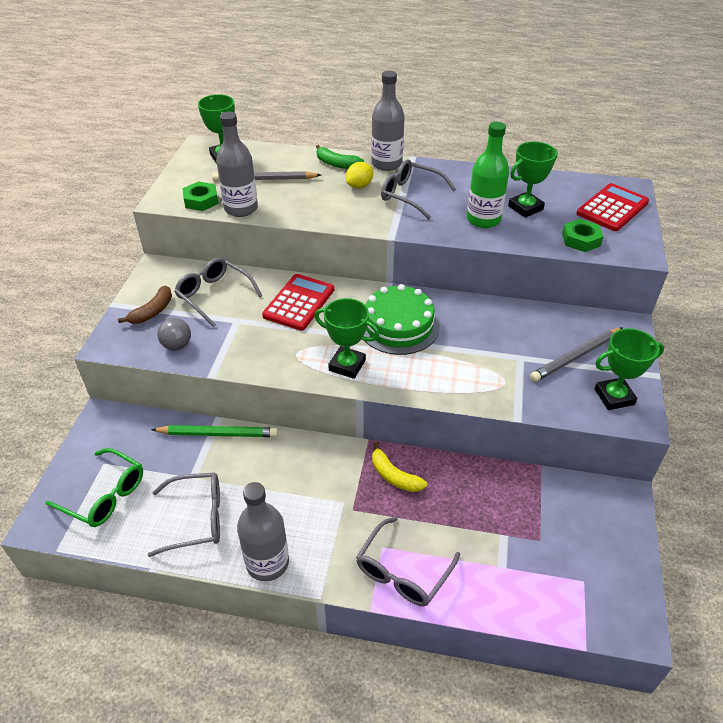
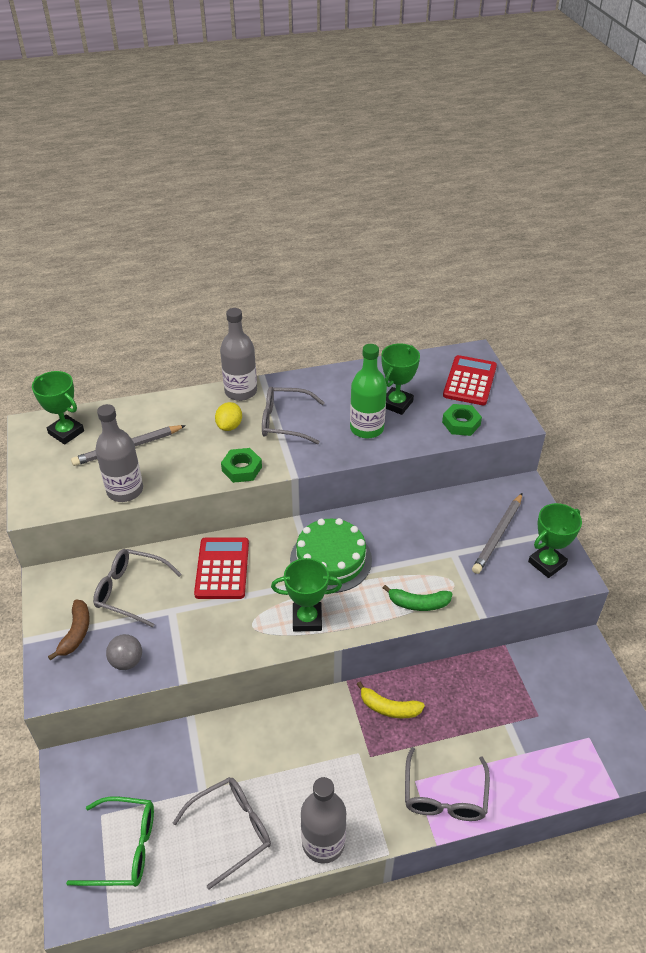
camera: 25 degrees left, 0 degrees up
(201, 200) = (76, 494): green nut -> green nut (242, 469)
(218, 434) = (200, 734): green pencil -> none
(337, 164) = (191, 406): green banana -> green banana (418, 603)

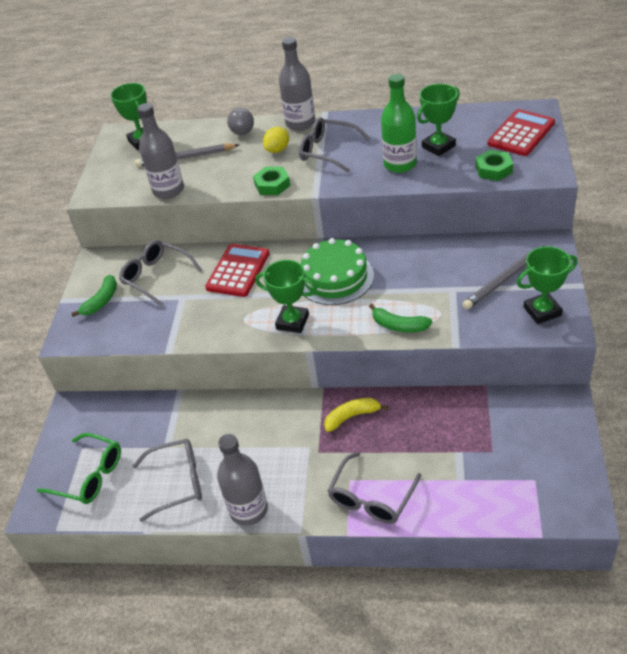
camera: 25 degrees right, 0 degrees up
(76, 633) = (101, 301): brown banana -> green banana
(127, 661) = (131, 329): grey ball -> grey ball (242, 132)
(389, 708) = (352, 416): yellow banana -> yellow banana turned 120 degrees clockwise

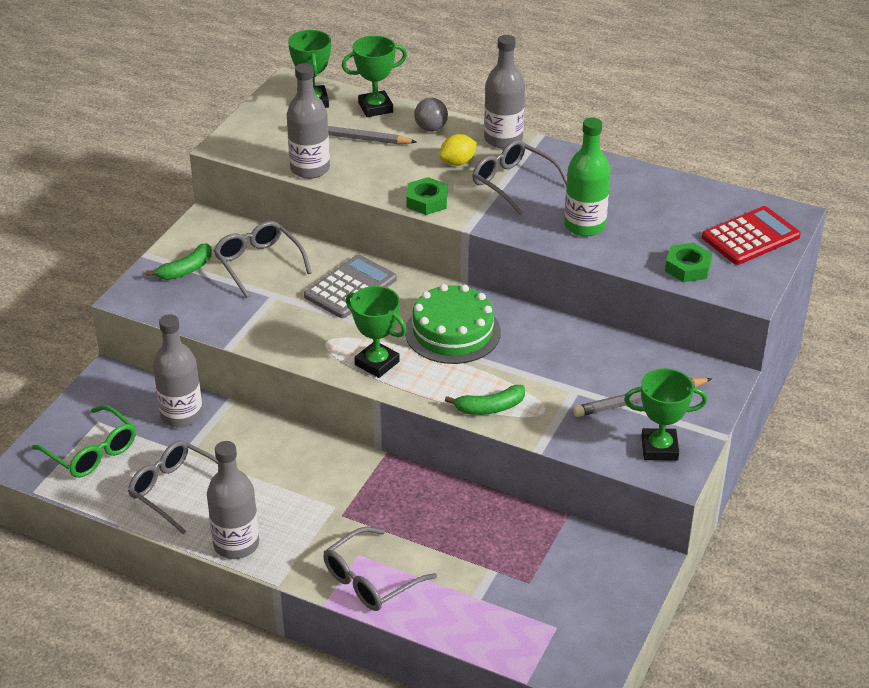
camera: 15 degrees right, 5 degrees down
(147, 417) = (181, 415): none -> grey bottle
(176, 482) = (177, 491): grey glasses -> grey glasses turned 150 degrees counterclockwise
(238, 271) = (350, 287): red calculator -> grey calculator
(352, 416) = (399, 493): yellow banana -> none
(399, 326) = (490, 408): green banana -> green banana turned 60 degrees counterclockwise
(438, 146) = (643, 220): green trophy -> green trophy (375, 108)

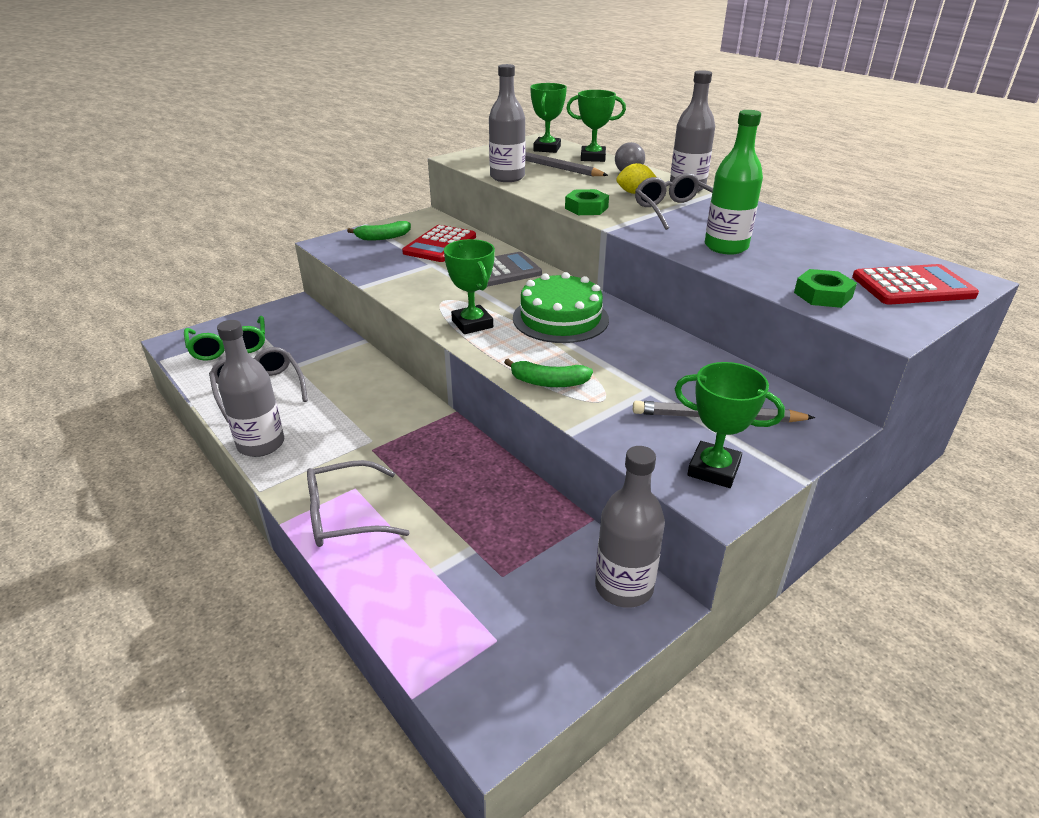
camera: 25 degrees right, 5 degrees down
(181, 415) = (318, 341): grey bottle -> grey bottle (624, 587)
(259, 264) = (440, 245): grey glasses -> red calculator

